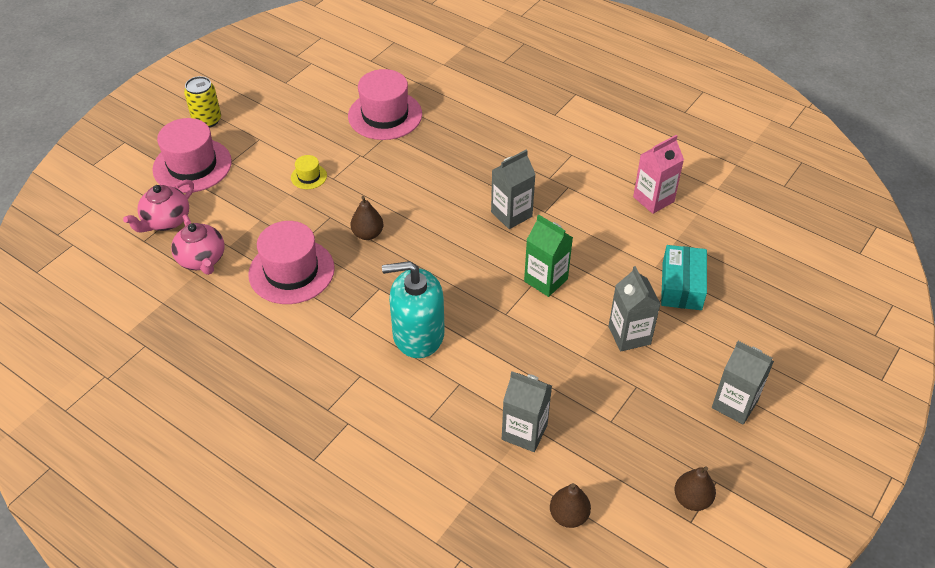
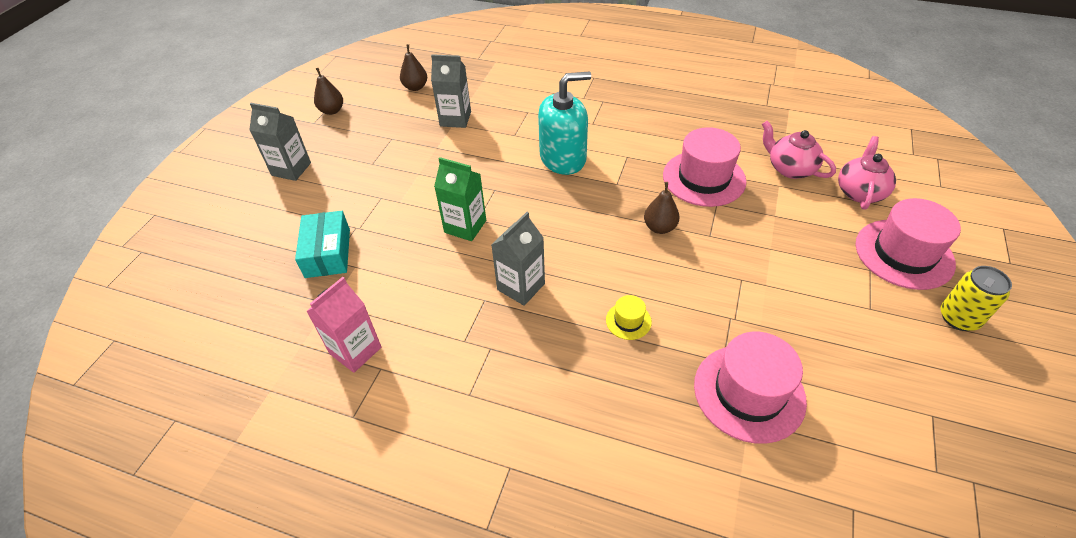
camera: 165 degrees right, 0 degrees up
(309, 176) = (769, 274): yellow hat -> yellow hat (628, 321)
(629, 335) = (379, 198): grey carton -> none

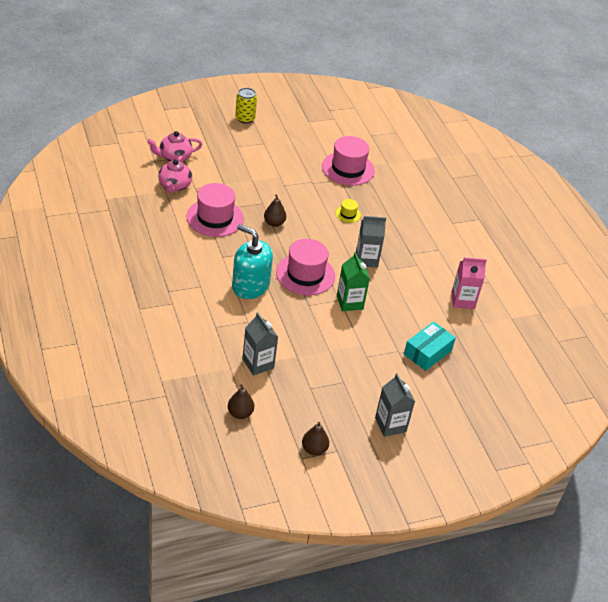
camera: 135 degrees left, 5 degrees down
(904, 254) = (214, 137): pink hat -> pink hat (305, 274)

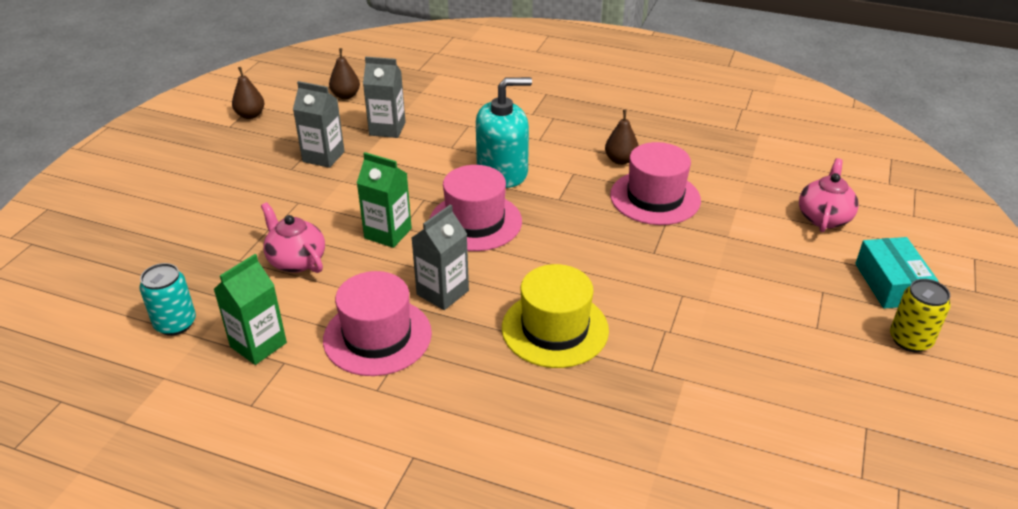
camera: 135 degrees right, 5 degrees down
(174, 186) = (751, 192): pink teapot -> pink teapot (296, 261)
(274, 223) = (600, 243): brown pear -> brown pear (620, 160)
(348, 169) = (675, 399): pink hat -> pink hat (377, 336)
(348, 214) = (555, 329): yellow hat -> yellow hat, size x2.18
(390, 425) = (201, 170): grey carton -> grey carton (323, 157)
(427, 352) = (235, 253): turquoise box -> turquoise box (890, 284)
(463, 300) = (258, 345): pink carton -> green carton
(487, 338) = (175, 324): none -> turquoise can

